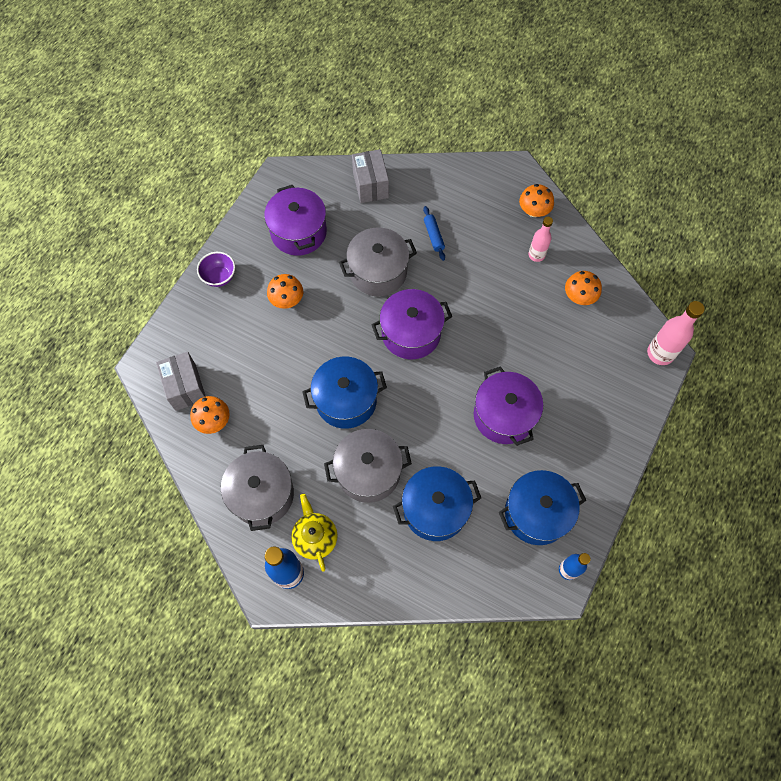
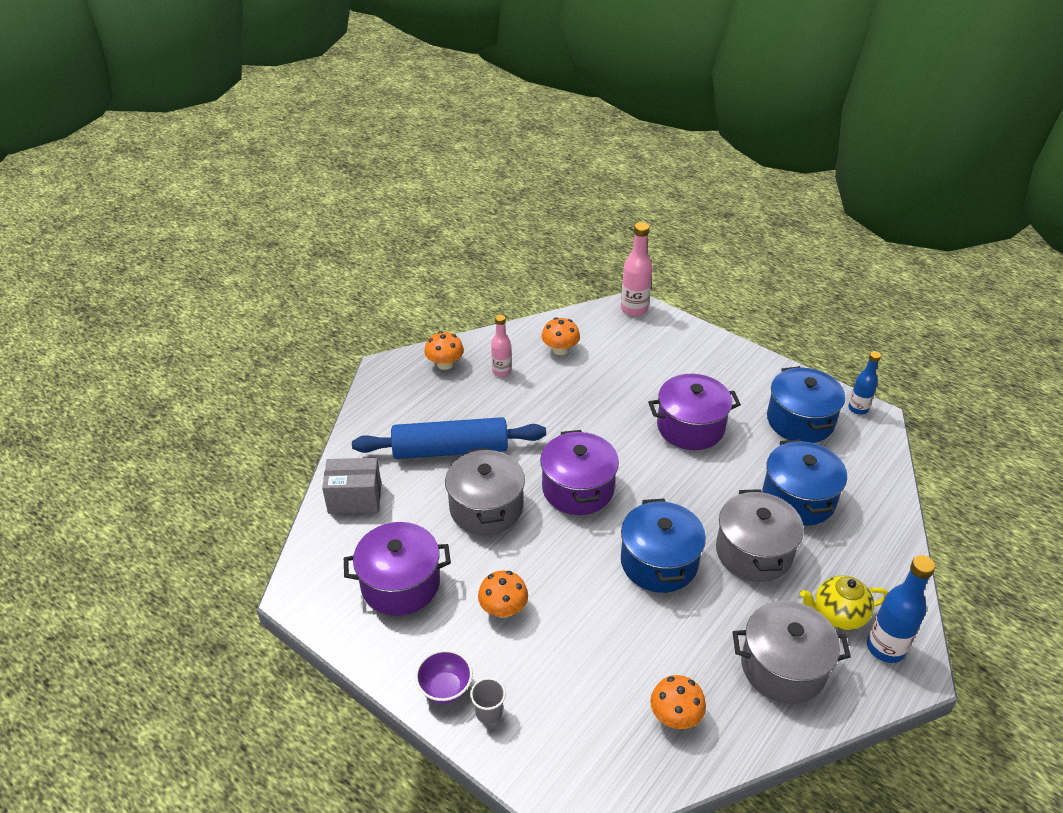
camera: 80 degrees left, 25 degrees down
(185, 387) = (619, 749): grey box -> none
(205, 305) = (489, 712): none -> grey cup
(433, 236) = (450, 450): blue rolling pin -> blue rolling pin, size x2.43

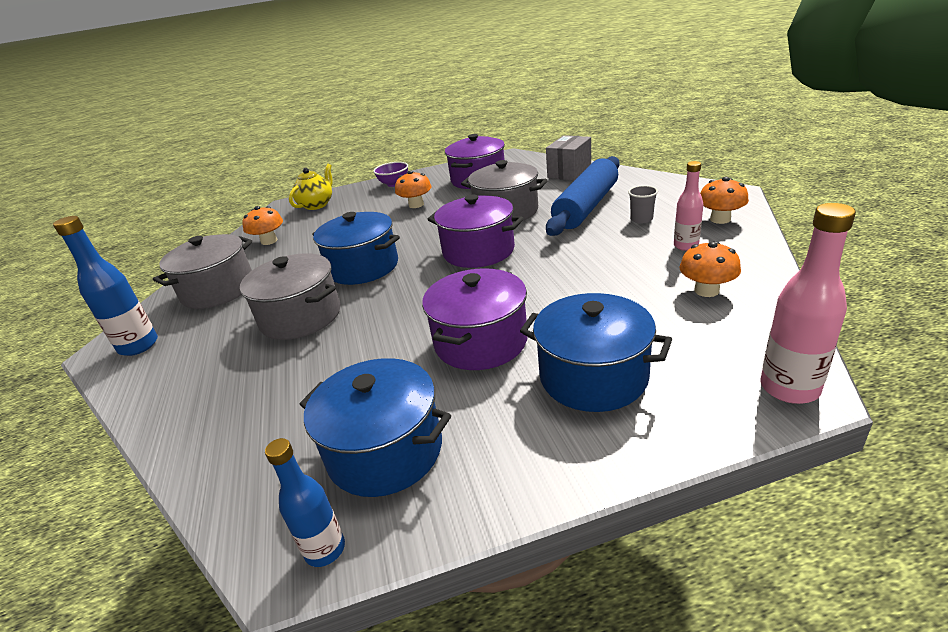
camera: 130 degrees right, 10 degrees down
(489, 712) = (363, 192): grey cup -> grey cup (641, 219)
(798, 498) = (300, 375): blue pot -> blue pot (593, 376)
(838, 615) = (194, 335): yellow teapot -> yellow teapot (317, 205)

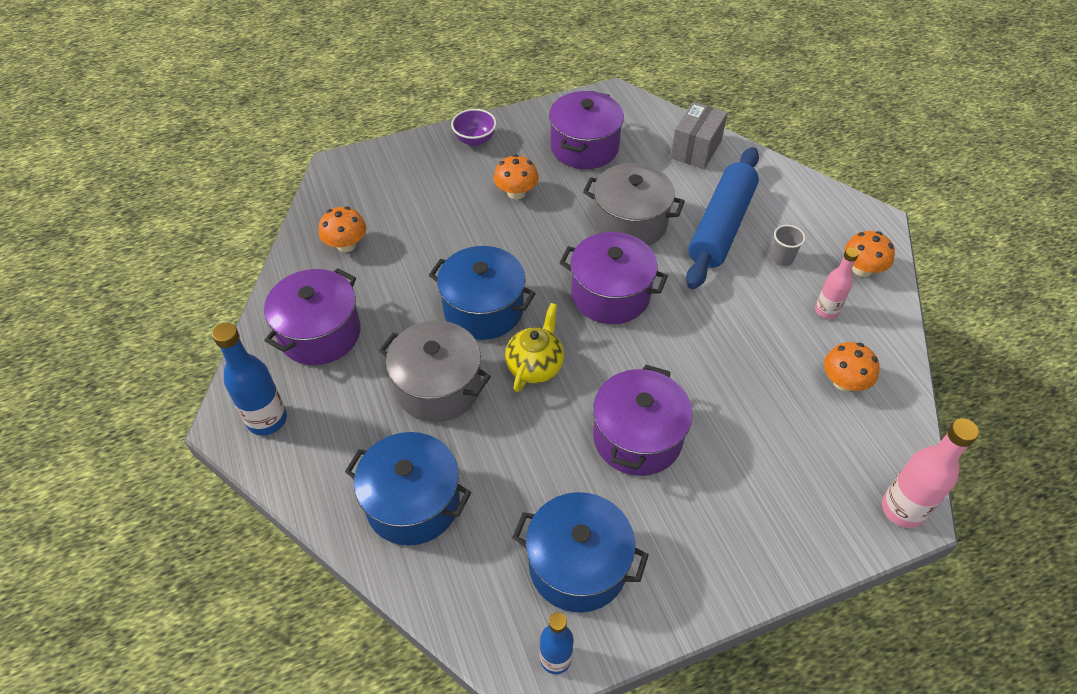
camera: 10 degrees left, 20 degrees up
(218, 290) = (320, 333): grey pot -> purple pot
(317, 205) = (383, 173): yellow teapot -> yellow teapot (535, 366)
(593, 376) = (745, 488): blue pot -> blue pot (413, 503)

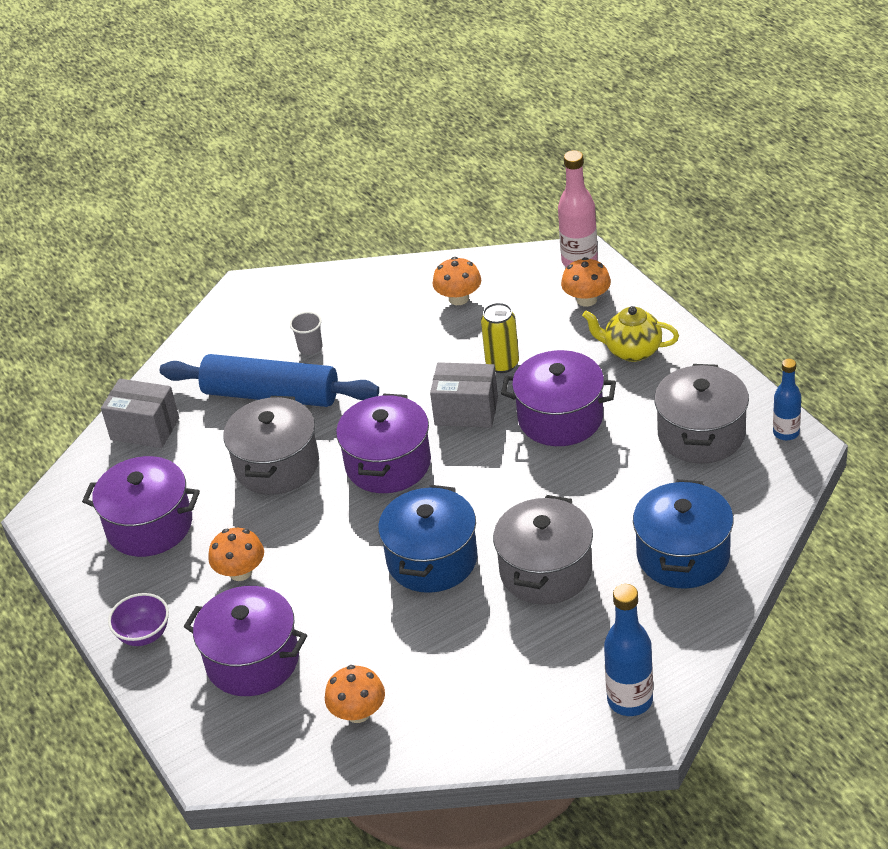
camera: 95 degrees left, 10 degrees down
(320, 333) = (502, 693): purple pot -> purple pot (252, 660)
(535, 366) = (498, 503): yellow teapot -> yellow teapot (631, 351)
(578, 565) = (701, 434): blue pot -> grey pot
(666, 361) = (466, 411): none -> grey box
(731, 402) = (502, 364): none -> yellow can
(826, 311) = (375, 314): pink bottle -> none
(862, 269) = (315, 294): orange mushroom -> orange mushroom (586, 299)

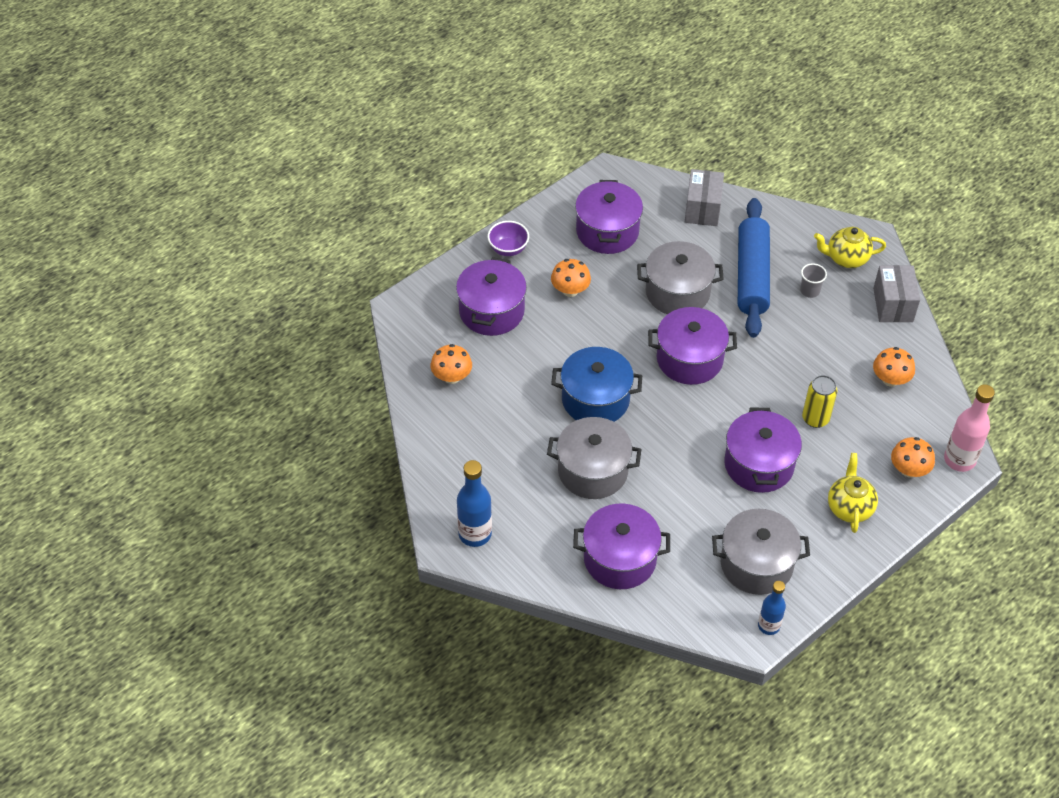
camera: 75 degrees right, 10 degrees up
(270, 312) = (846, 258): none -> yellow teapot
(466, 411) = (755, 401): grey box -> grey box (893, 305)
(683, 555) = (620, 559): blue pot -> purple pot

